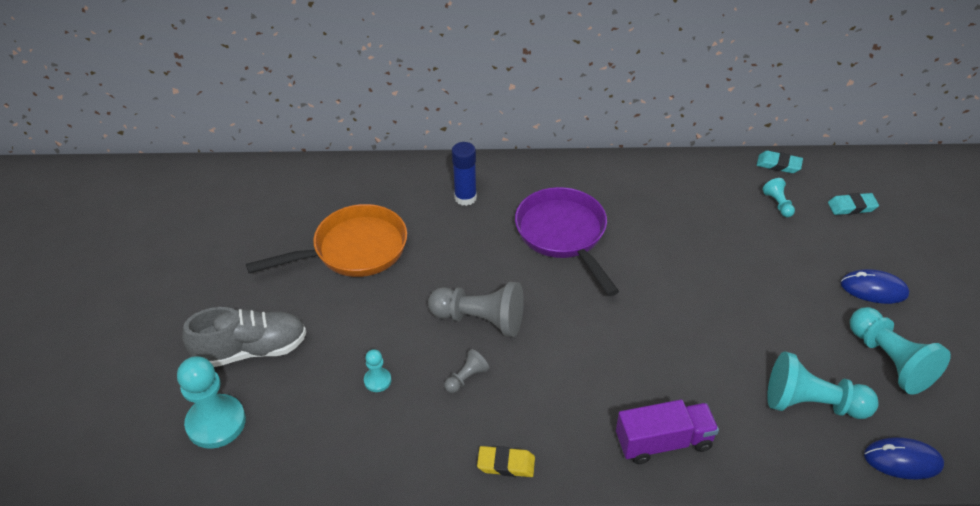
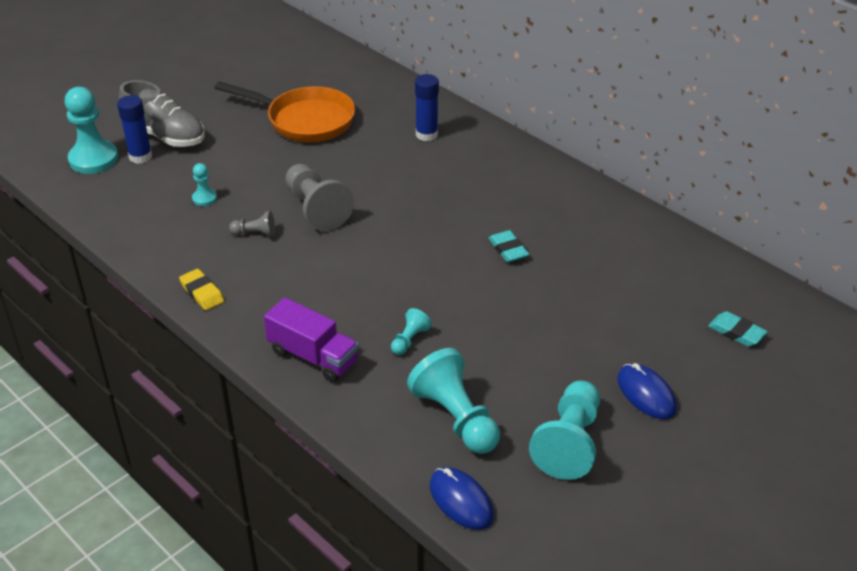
camera: 45 degrees right, 5 degrees down
(259, 386) = (140, 157): none -> blue glue stick
(564, 235) = (456, 199): purple pan -> none
(778, 165) = (722, 264): turquoise eraser -> turquoise eraser (508, 249)
(778, 204) = (668, 288): turquoise pawn -> turquoise pawn (409, 340)

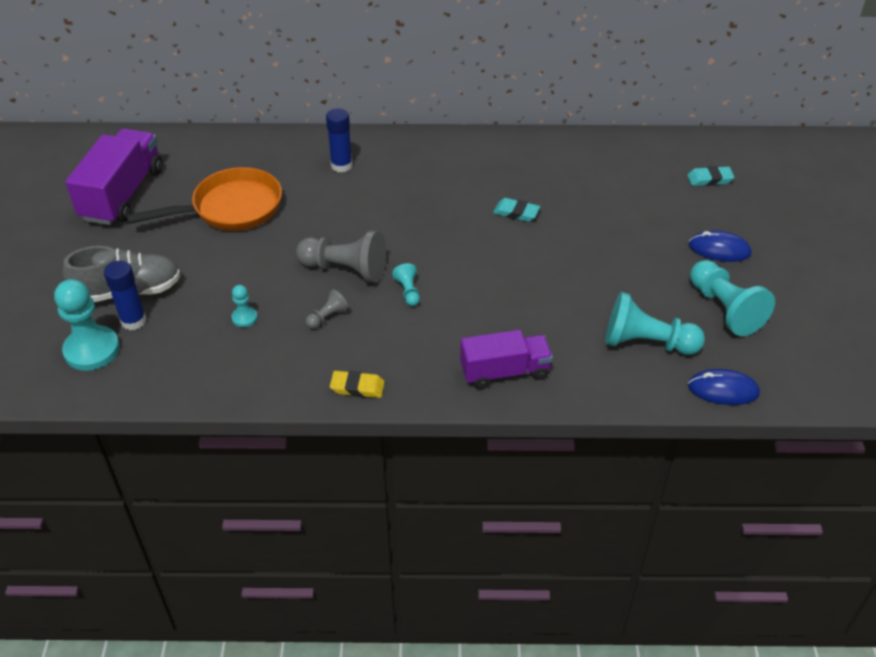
camera: 45 degrees left, 5 degrees up
(253, 71) = (123, 194): none -> purple truck
(409, 340) = (547, 315): turquoise pawn -> turquoise pawn (408, 292)

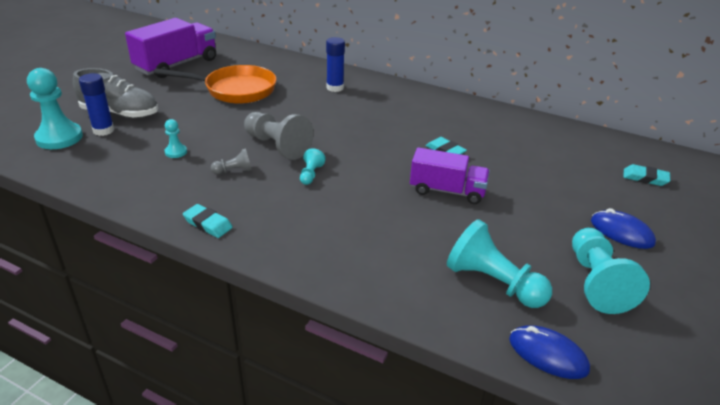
camera: 25 degrees right, 10 degrees down
(357, 387) = (208, 224): yellow eraser -> turquoise eraser
(505, 372) = (338, 257): purple truck -> purple truck (447, 191)

